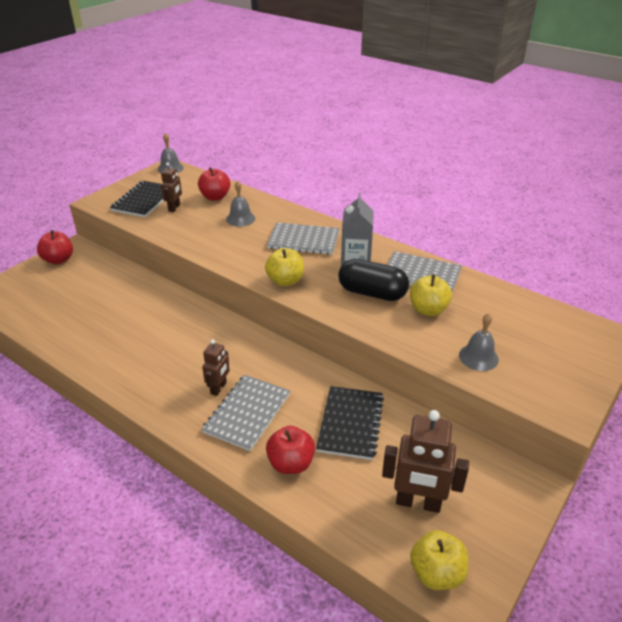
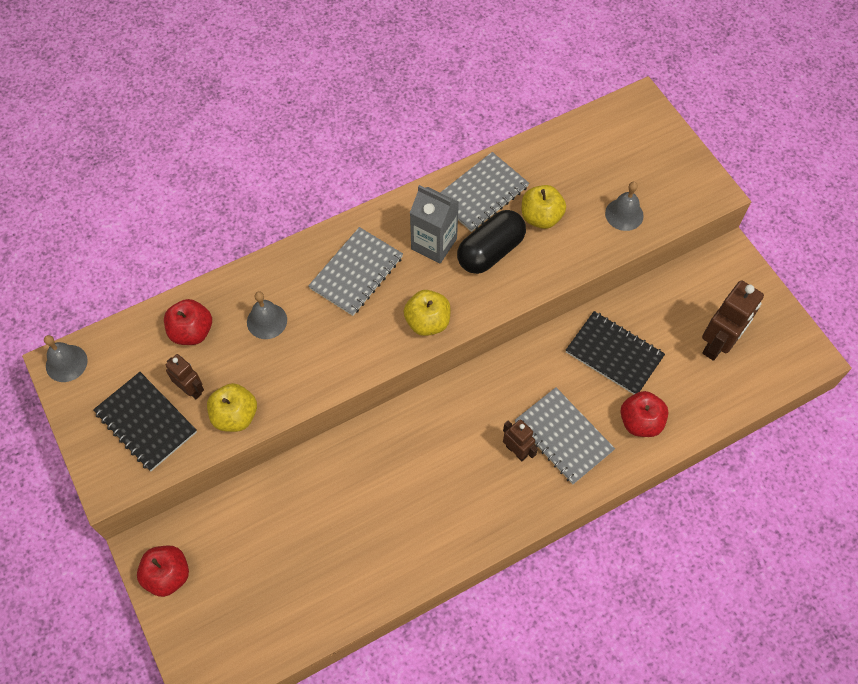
camera: 65 degrees left, 25 degrees up
(436, 573) = (782, 364): yellow apple -> yellow apple (235, 416)

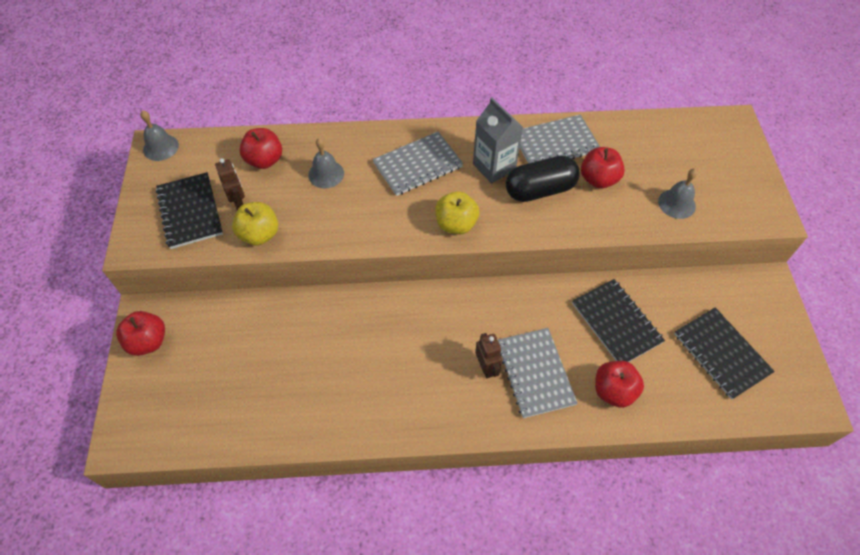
camera: 25 degrees right, 5 degrees down
(541, 217) = (598, 179): yellow apple -> red apple
(718, 344) = (721, 353): brown robot -> black notebook

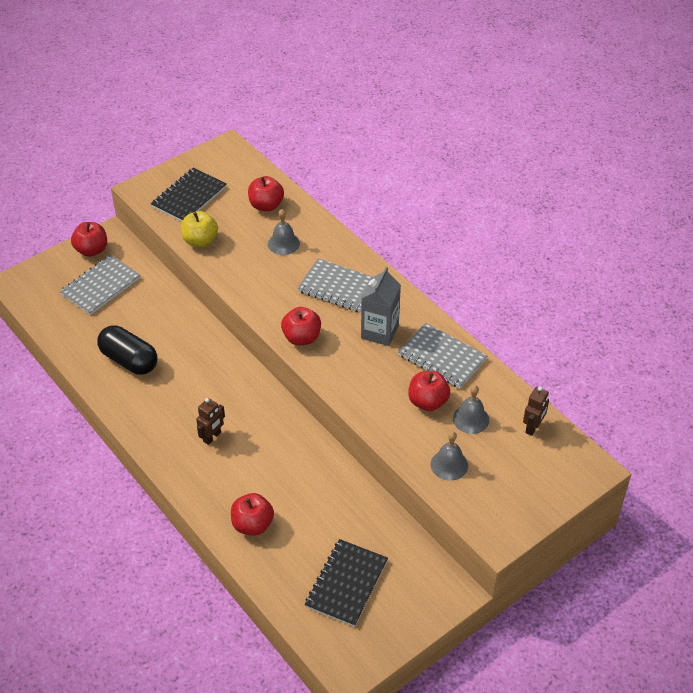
camera: 55 degrees right, 10 degrees down
(161, 147) = (229, 150): grey bell -> grey bell (471, 419)
(238, 201) = (218, 214): brown robot -> brown robot (533, 427)
(456, 224) = (301, 338): yellow apple -> red apple
(535, 373) = (230, 468): grey notebook -> grey notebook (100, 286)
(540, 190) = (381, 370): black capsule -> black capsule (129, 360)
(616, 323) = (318, 499): black notebook -> none

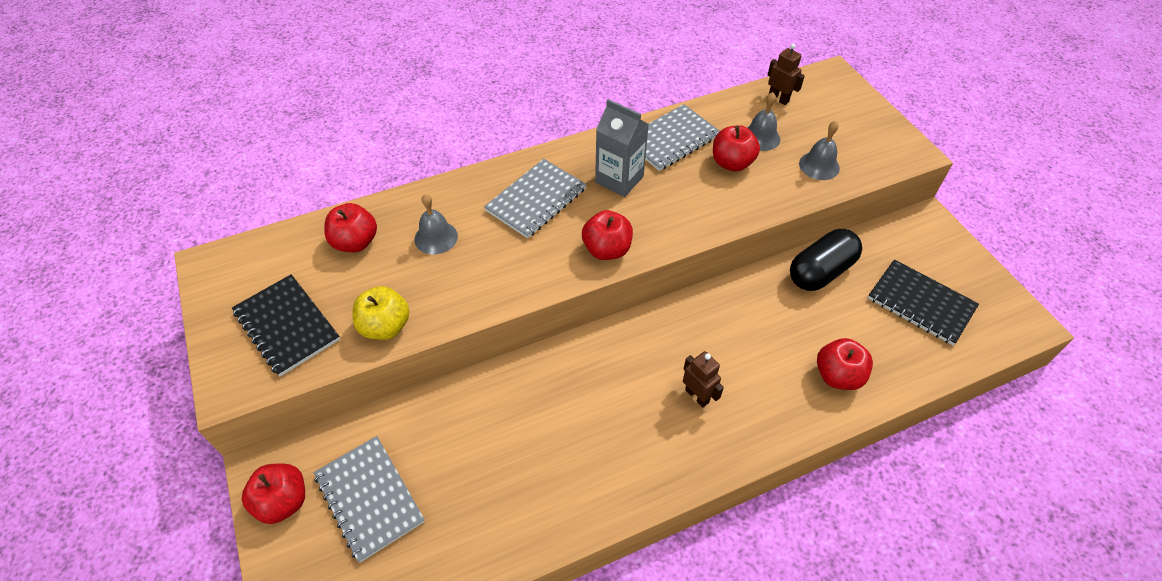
camera: 75 degrees left, 5 degrees up
(129, 360) = (535, 477): black capsule -> black capsule (820, 271)

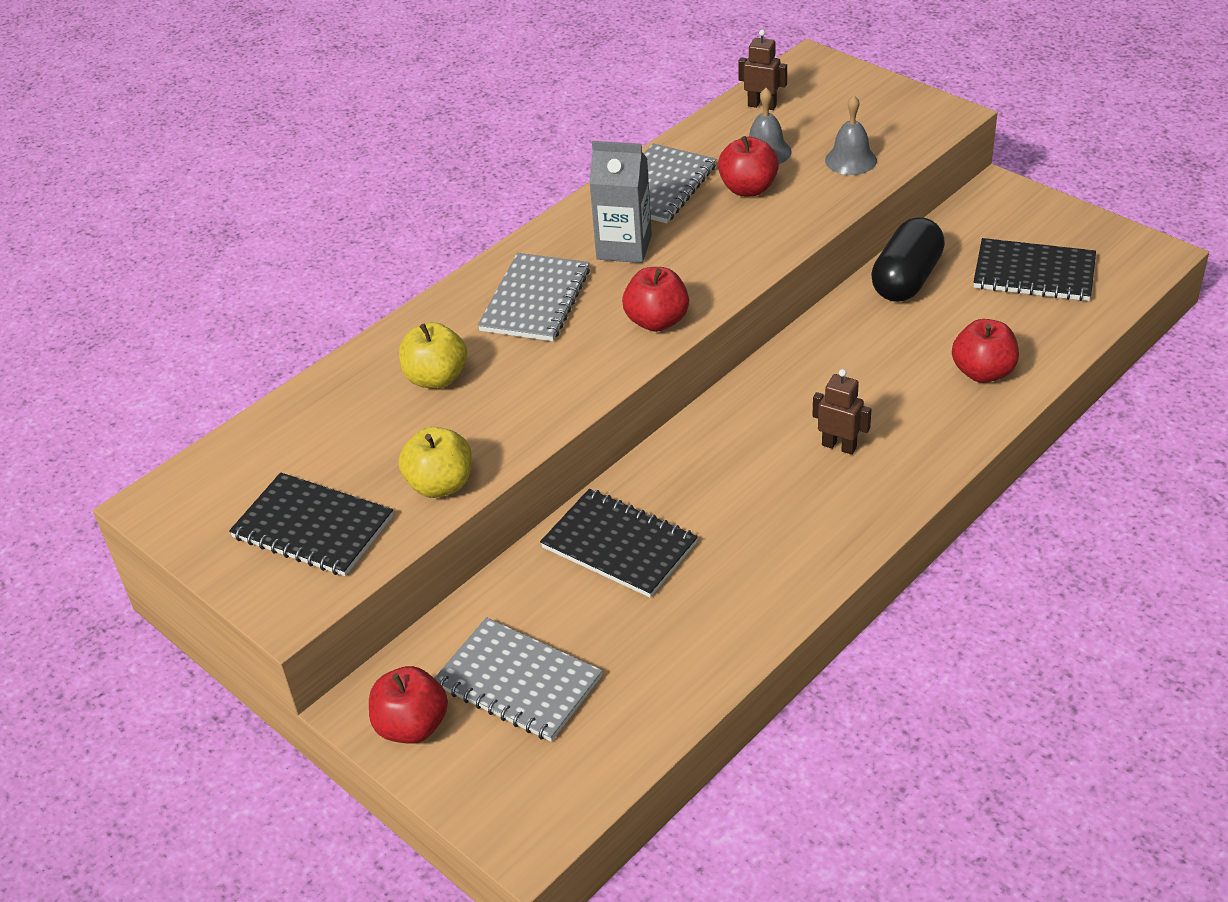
camera: 20 degrees left, 10 degrees down
(355, 242) = (335, 417): red apple -> none
(436, 237) = (436, 378): grey bell -> yellow apple
(499, 413) = (619, 546): none -> black notebook

